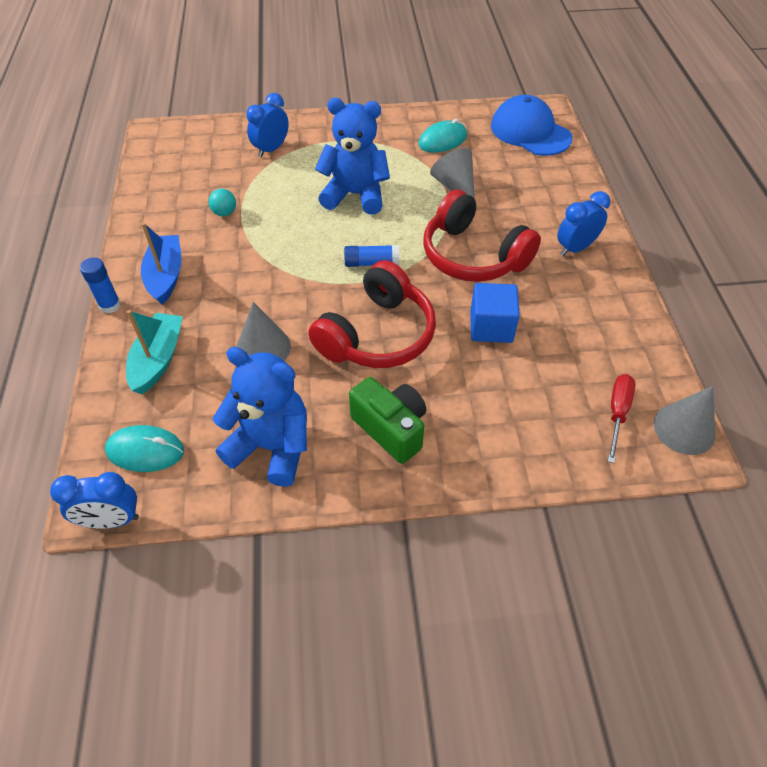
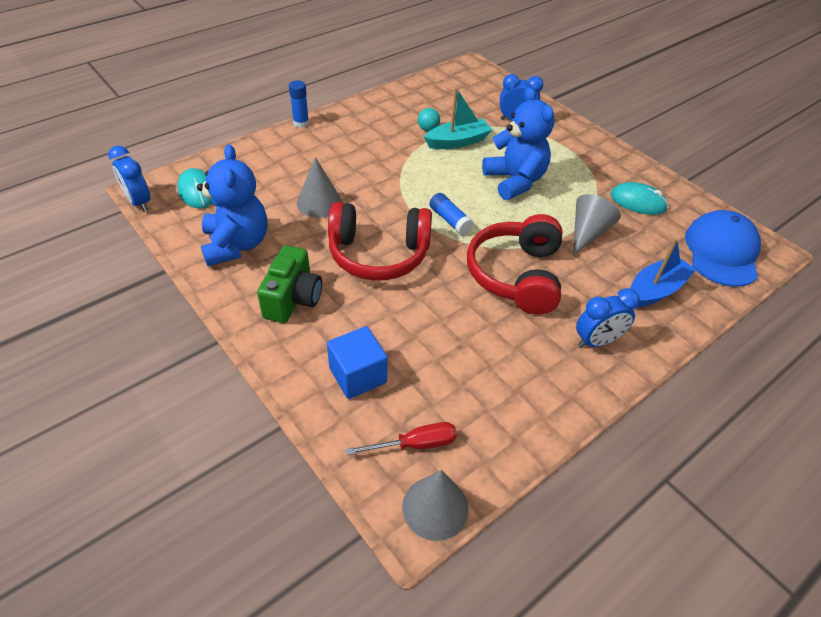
camera: 55 degrees right, 5 degrees down
(158, 359) = (272, 162): turquoise boat -> turquoise boat (457, 142)
(166, 276) = (346, 132): blue boat -> blue boat (655, 290)
(491, 327) = (444, 318): blue cube -> blue cube (358, 375)
(575, 248) = (597, 341): blue clock -> blue clock turned 135 degrees clockwise

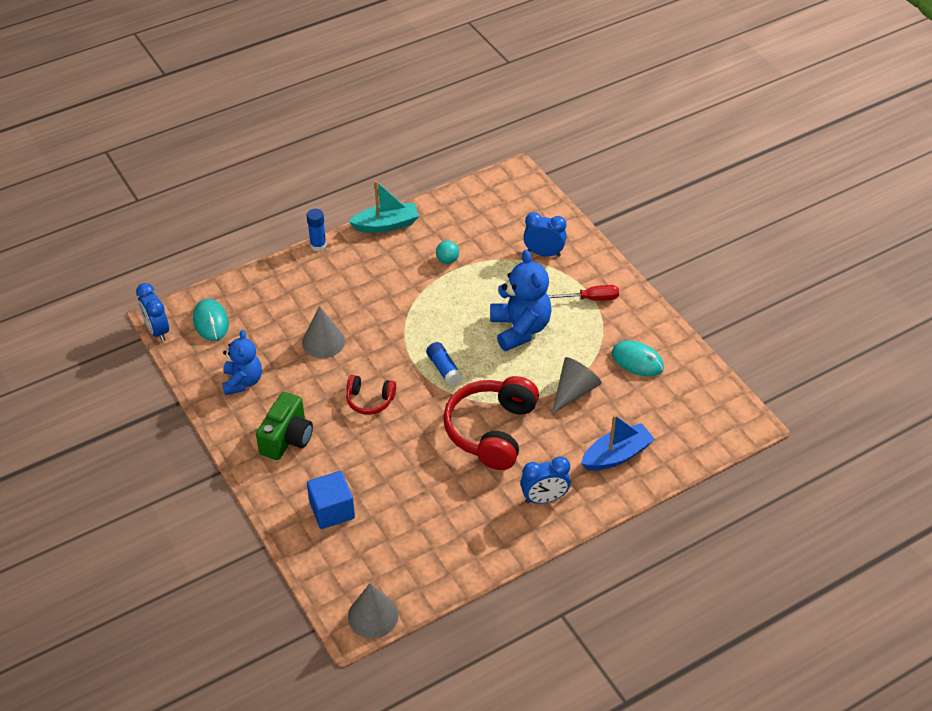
camera: 10 degrees right, 0 degrees up
(236, 245) = (243, 381): blue teddy bear -> blue teddy bear, size x0.67
(378, 254) = (369, 400): red headphones -> red headphones, size x0.51
(415, 444) = (367, 569): red screwdriver -> red screwdriver (590, 299)
(457, 142) = (474, 278): turquoise boat -> turquoise boat (386, 225)
(721, 252) = (698, 421): blue cap -> none

